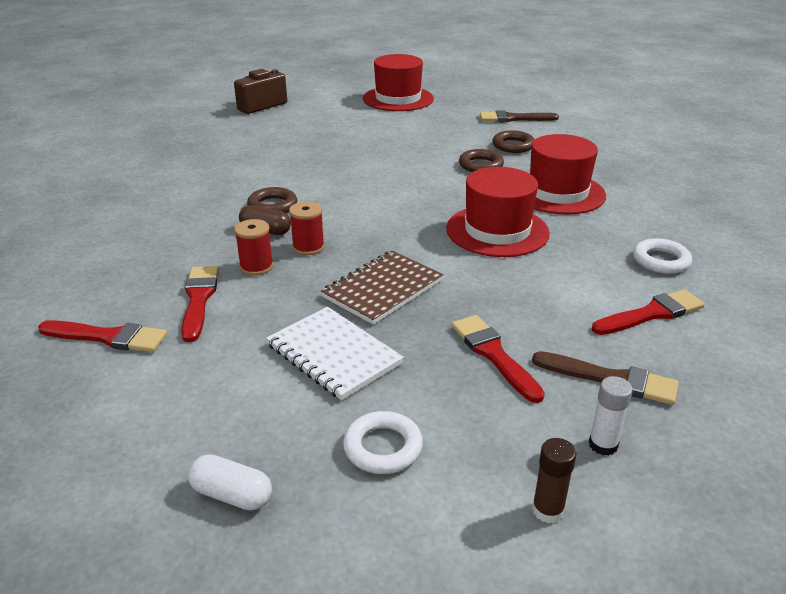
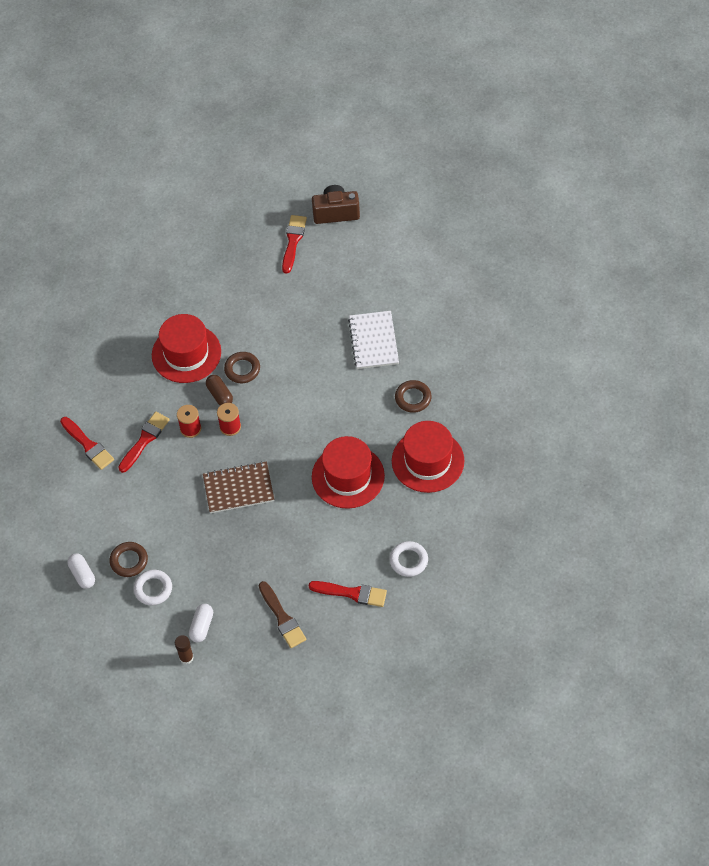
camera: 40 degrees right, 25 degrees up
(333, 354) = (176, 522): white notebook -> white notebook (373, 341)
(398, 99) = (450, 260): red hat -> red hat (186, 353)
(494, 354) = (247, 569): red brush -> red brush (293, 241)
(513, 146) = (463, 385): brown ring -> brown ring (129, 561)
(514, 118) = (507, 345): brown brush -> none
(517, 452) = (202, 626): none -> white capsule
(603, 445) = (239, 646): white glue stick -> none

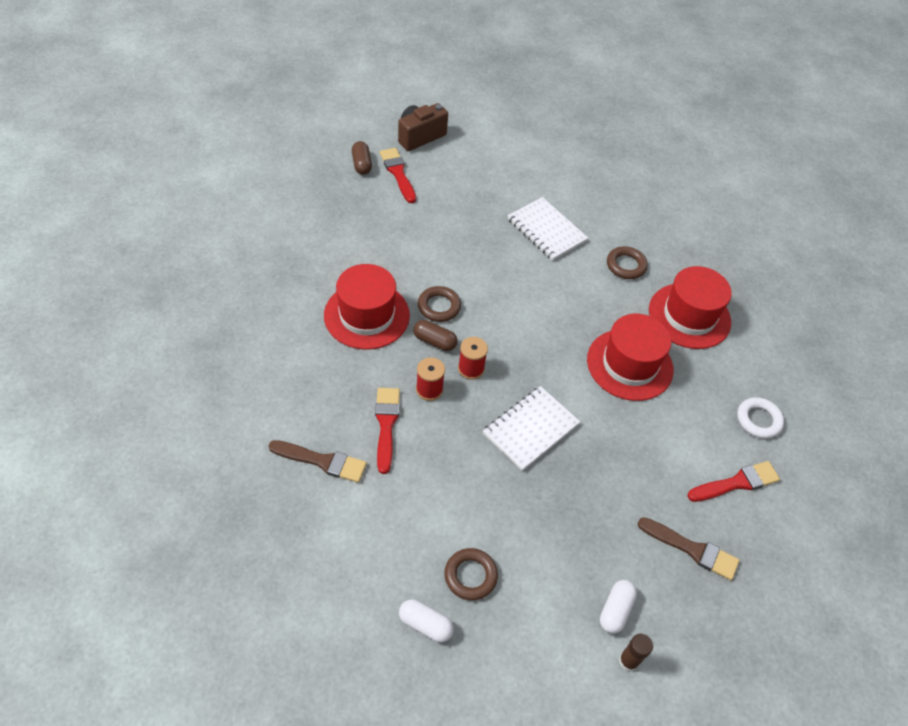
camera: 40 degrees left, 5 degrees down
(88, 445) = (322, 461): red brush -> brown brush
(153, 589) = (525, 595): white ring -> none
(202, 626) = (615, 610): white capsule -> white capsule turned 45 degrees clockwise
(238, 488) = (530, 429): brown notebook -> white notebook
(270, 221) = (361, 164): none -> brown capsule

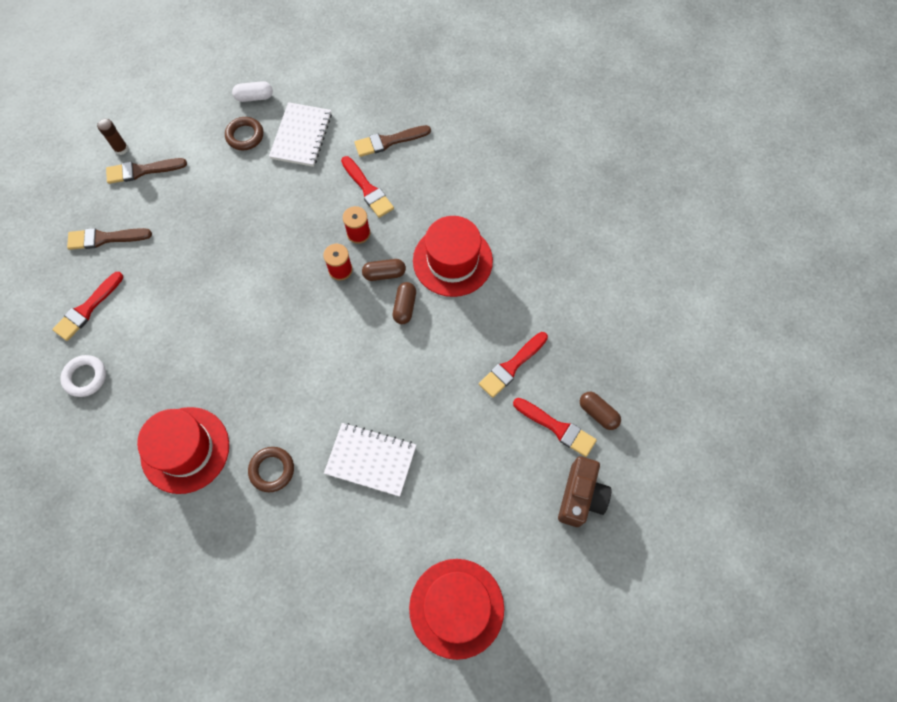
camera: 150 degrees right, 15 degrees up
(393, 221) = (511, 366): none -> red brush
(439, 306) = (404, 307): brown ring -> brown capsule
(530, 429) = (264, 251): white notebook -> white notebook (301, 136)
(615, 610) = (142, 171): white capsule -> brown brush
(629, 364) = (216, 359): red hat -> red hat (456, 608)

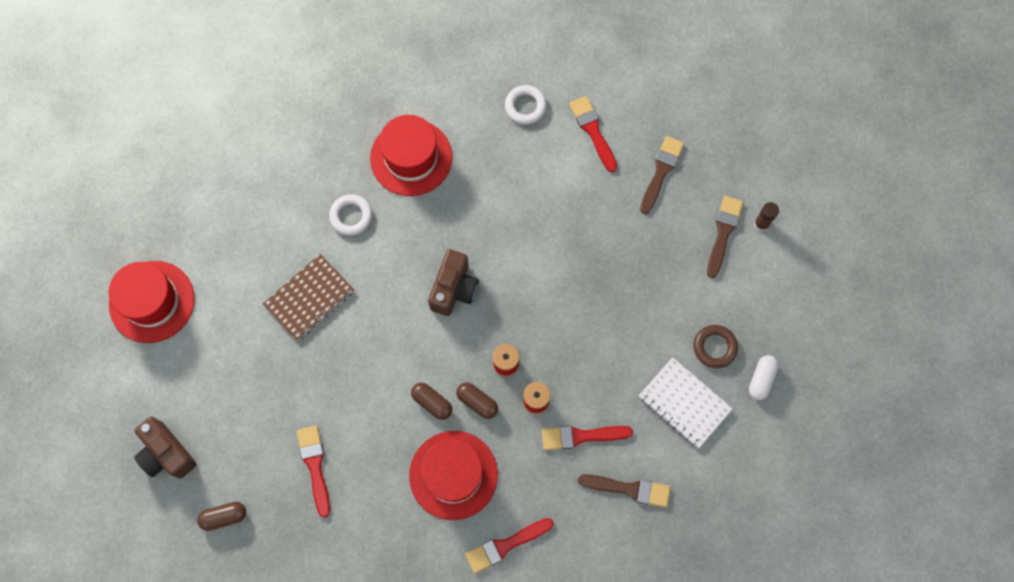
camera: 120 degrees right, 5 degrees up
(272, 470) = (351, 216): brown ring -> white ring
(296, 343) = (454, 289): none -> brown camera
(371, 460) = (309, 298): white notebook -> brown notebook
(384, 274) = (477, 402): brown capsule -> brown capsule turned 75 degrees counterclockwise
(389, 141) = (629, 489): brown brush -> brown brush turned 90 degrees clockwise
(557, 428) = (235, 471): red brush -> red brush (505, 545)

